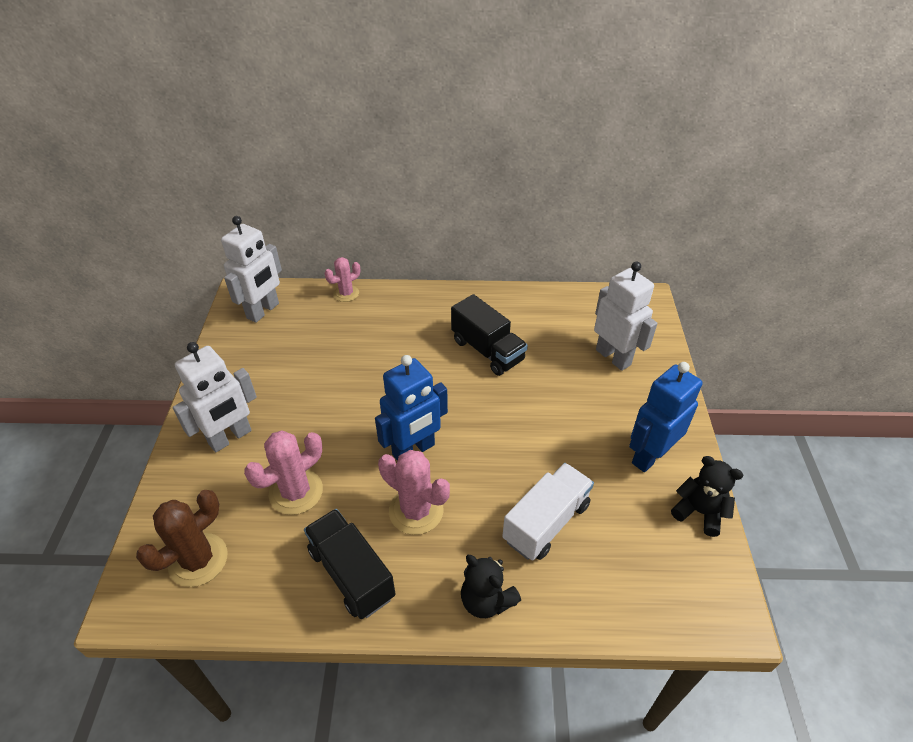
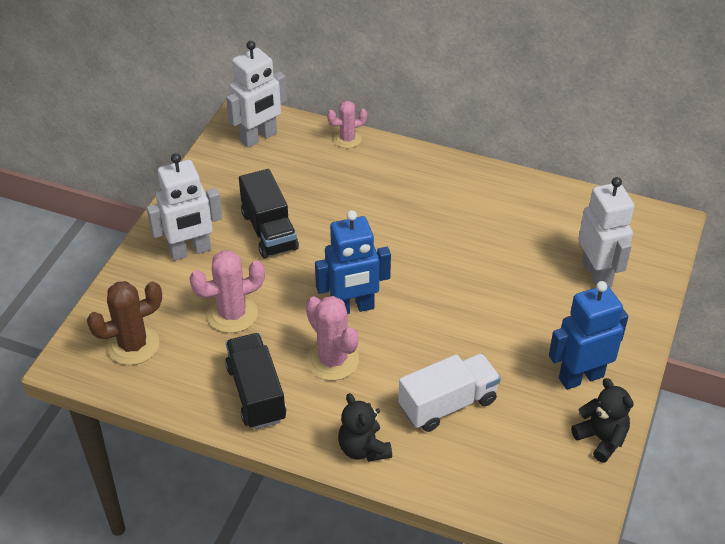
camera: 20 degrees right, 0 degrees up
(487, 350) = (467, 233): black truck -> black truck (269, 231)

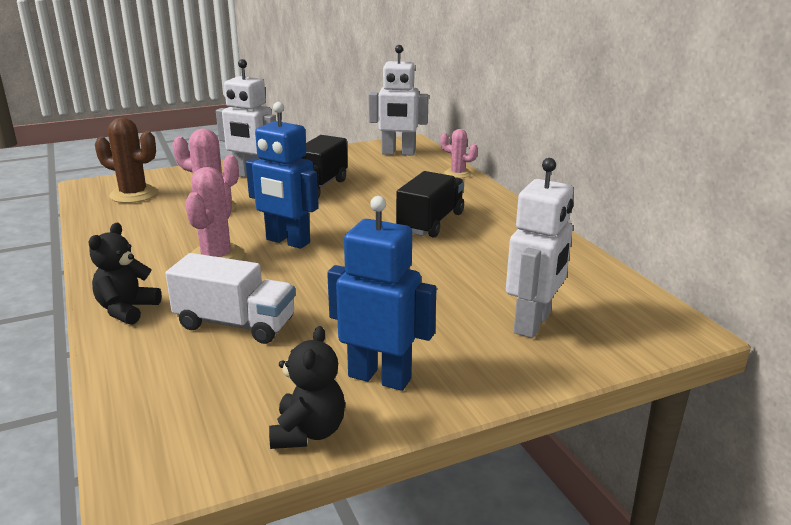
camera: 45 degrees right, 20 degrees down
(256, 393) = (138, 246): black truck -> black truck (430, 222)

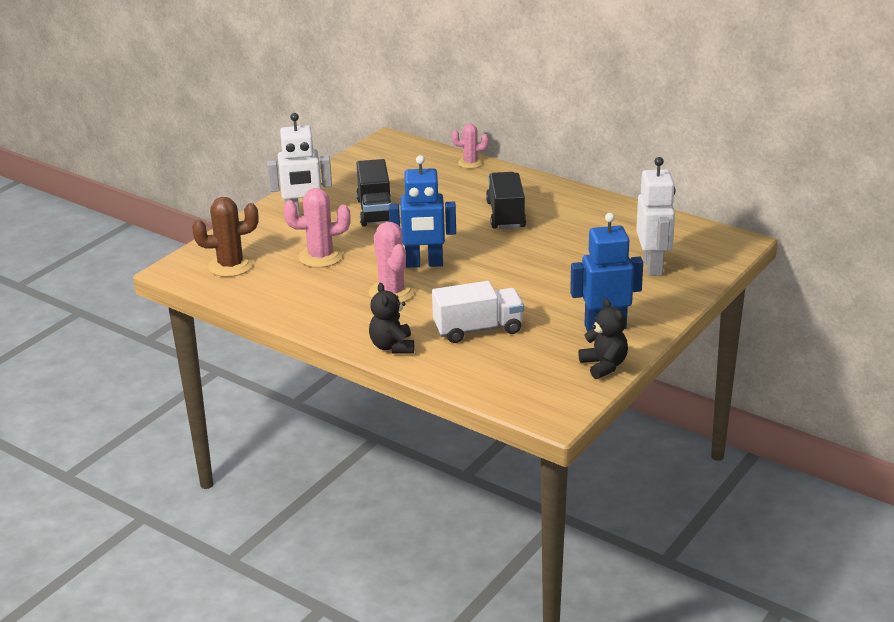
camera: 30 degrees left, 5 degrees up
(398, 153) = (394, 155): white robot -> none

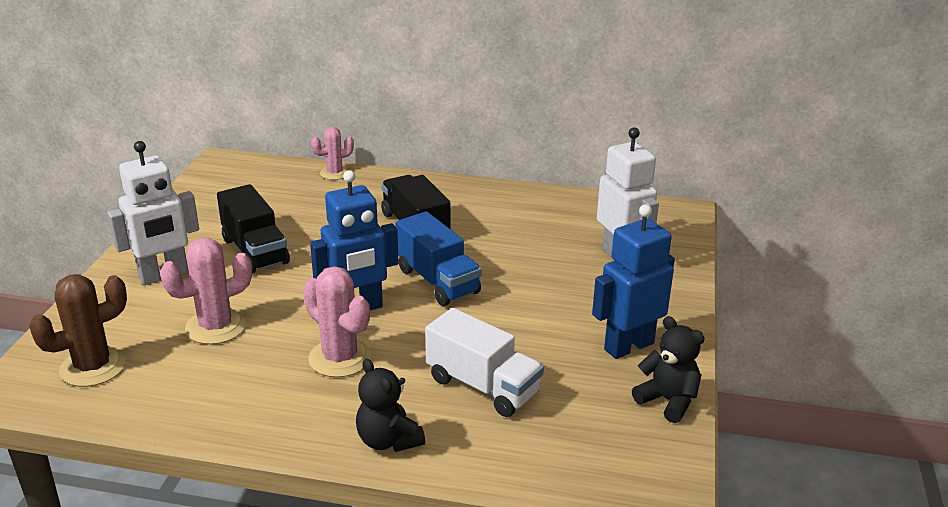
camera: 25 degrees left, 0 degrees up
(478, 329) = (483, 386): white truck -> white truck turned 75 degrees clockwise
(495, 256) = (437, 281): none -> blue truck

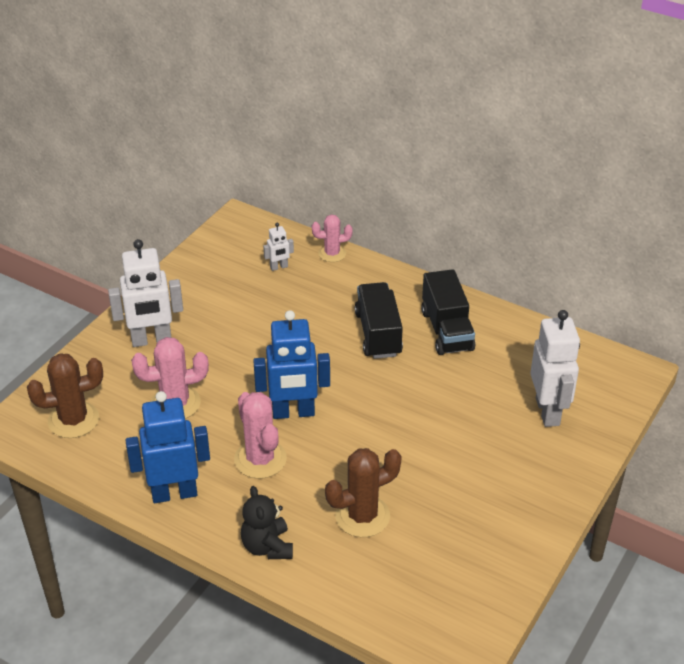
camera: 20 degrees right, 10 degrees up
(255, 251) = (232, 330): black truck -> black truck (447, 330)
(283, 192) = (279, 267): none -> white robot
(437, 281) = (372, 399): blue truck -> none
(483, 386) = (362, 516): white truck -> brown cactus
(628, 346) = (504, 508): blue robot -> blue robot (174, 493)
(668, 401) = (509, 571): black teddy bear -> none

